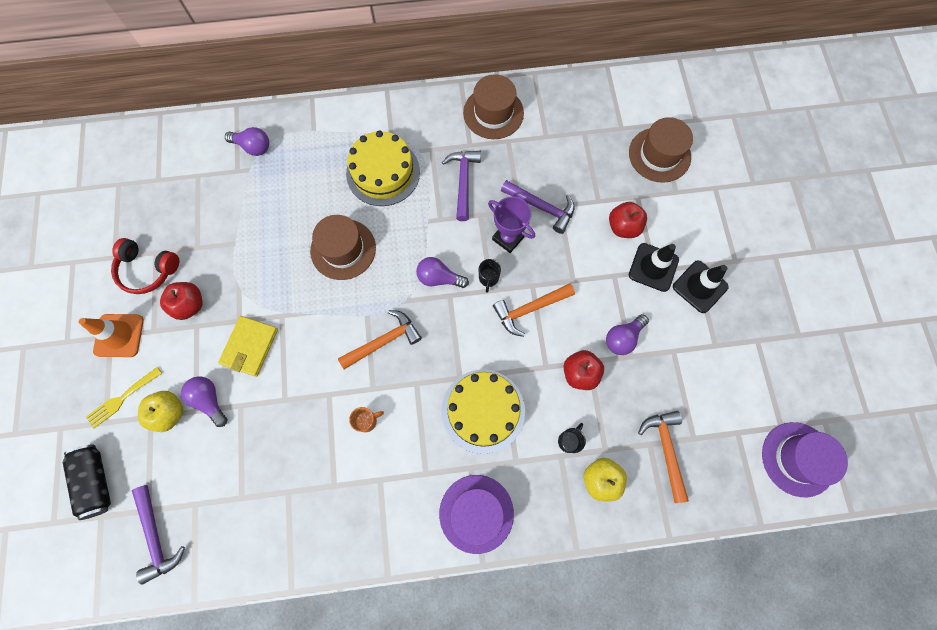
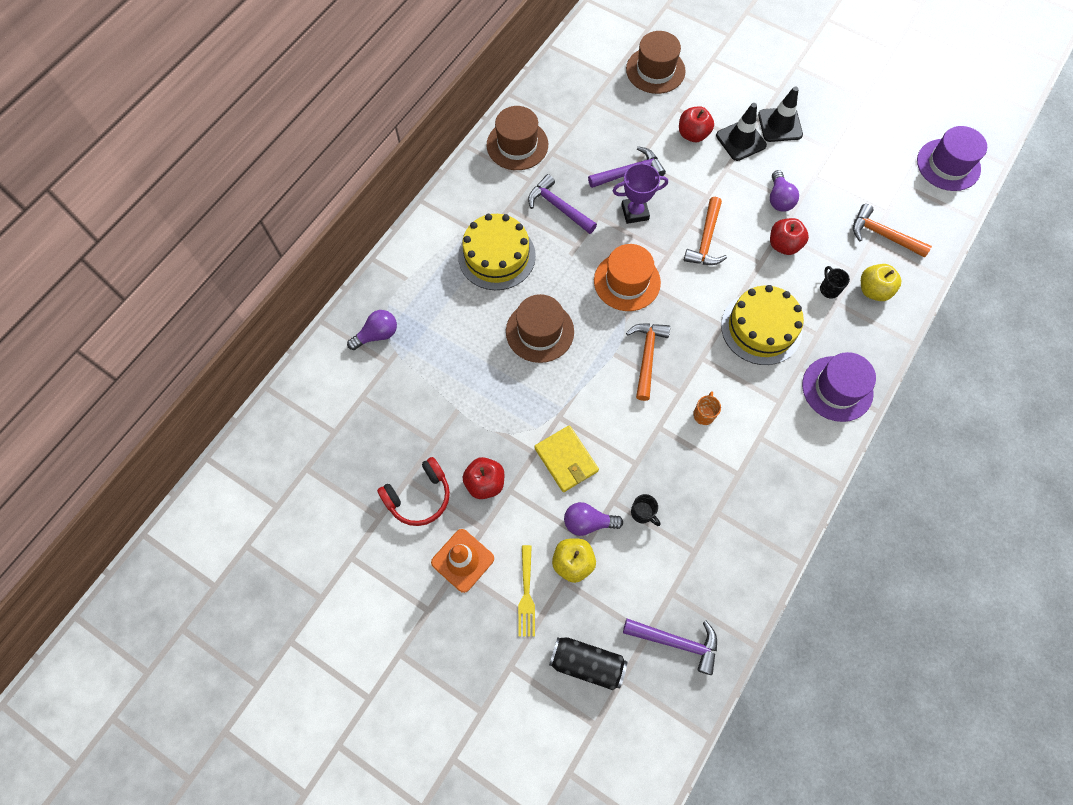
camera: 50 degrees left, 5 degrees down
(439, 278) = (627, 281): purple light bulb -> orange hat
(488, 278) = (657, 248): black mug -> black mug (642, 513)

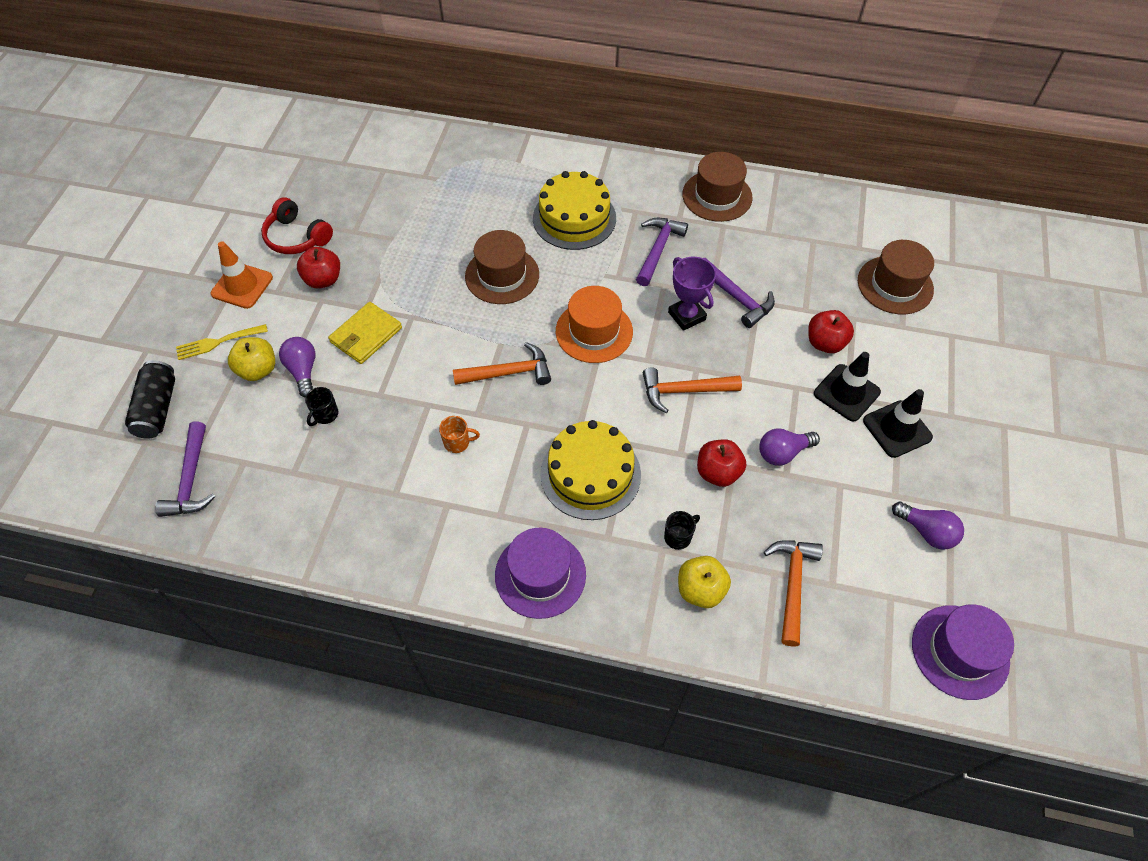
camera: 70 degrees right, 10 degrees down
(377, 335) = (450, 160): purple light bulb -> purple light bulb (926, 531)

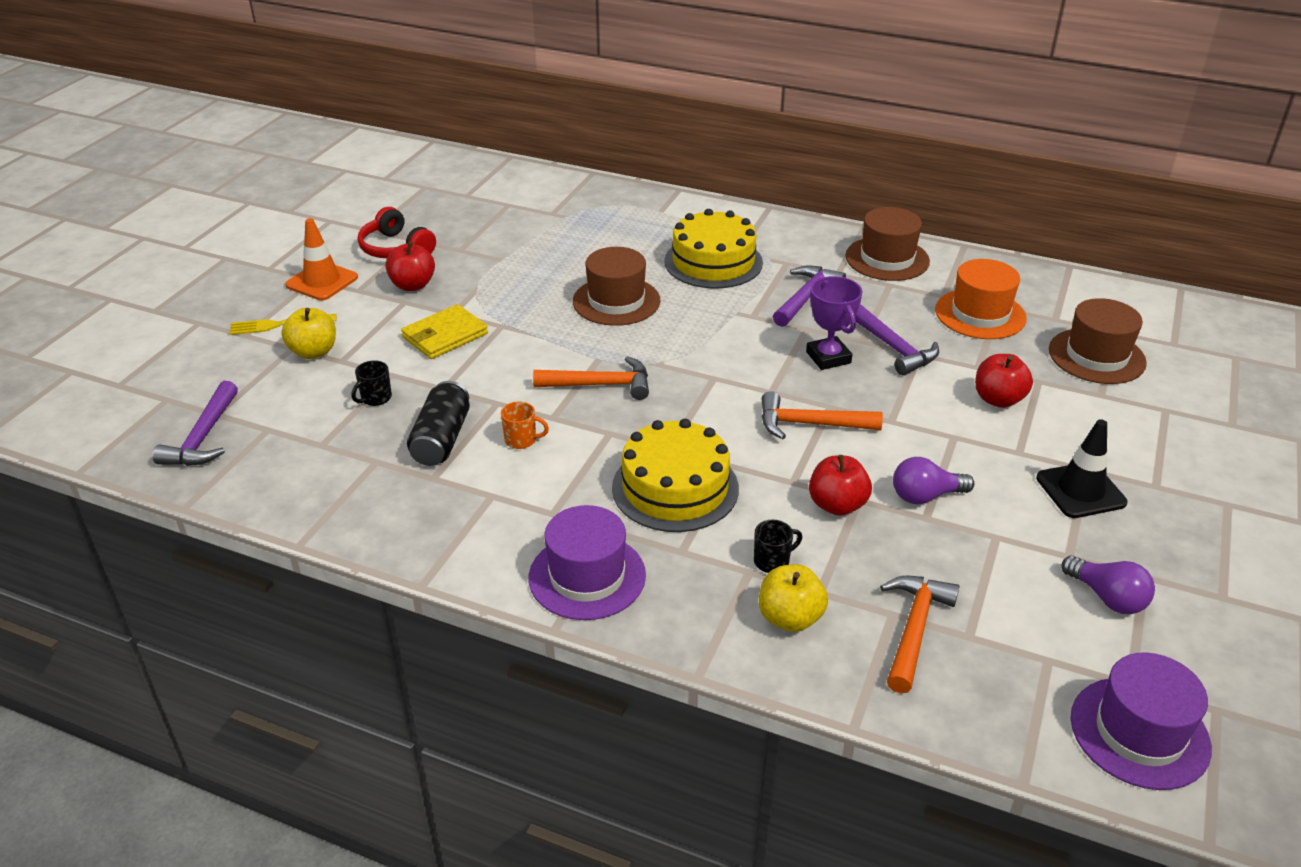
camera: 10 degrees right, 20 degrees down
(158, 408) = (191, 372): black can -> black can (441, 439)
(303, 371) = (363, 358): purple light bulb -> none
(594, 331) = (712, 360): orange hat -> orange hat (980, 314)
(846, 393) = (1018, 448): black traffic cone -> none

